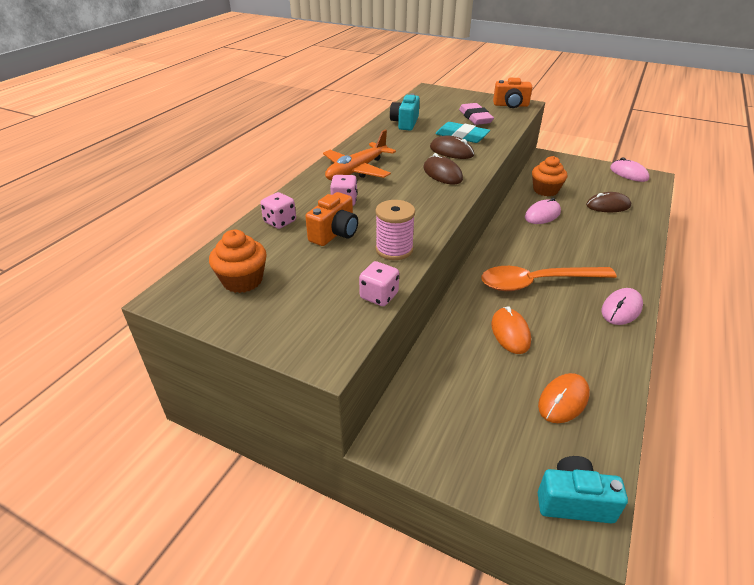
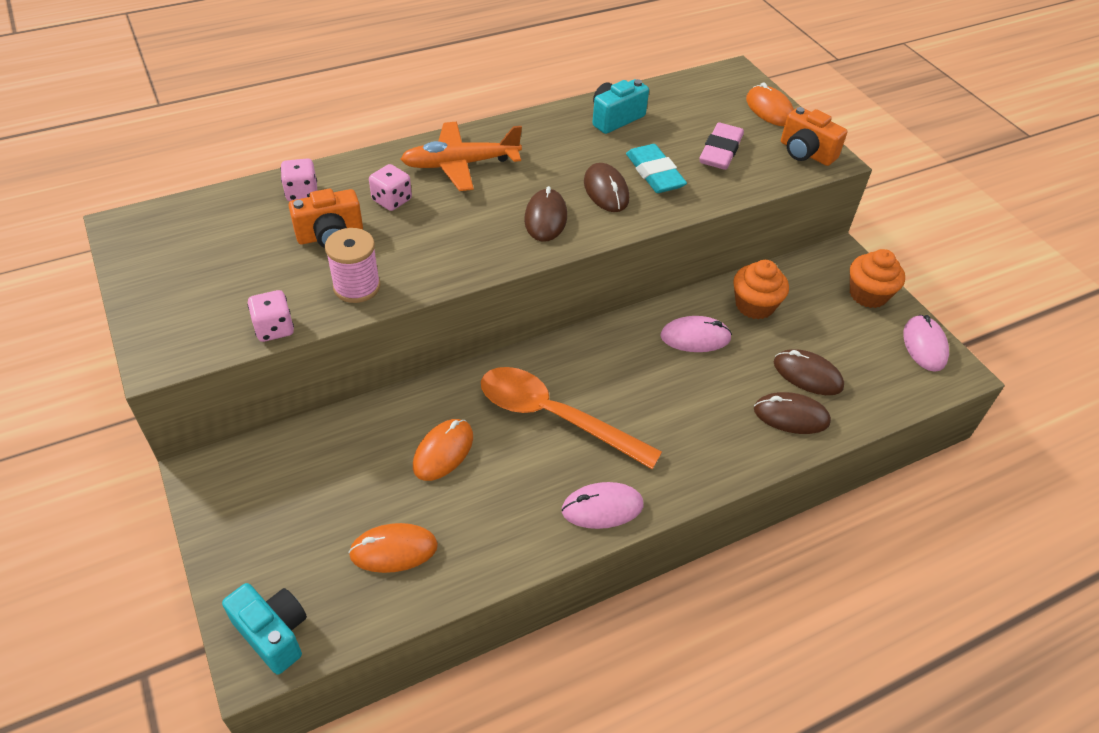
camera: 35 degrees right, 10 degrees up
(242, 280) = (192, 243): orange cupcake -> orange cupcake (868, 294)
(468, 96) = (769, 109): none -> orange mouse
(628, 224) = (791, 416): none -> brown mouse

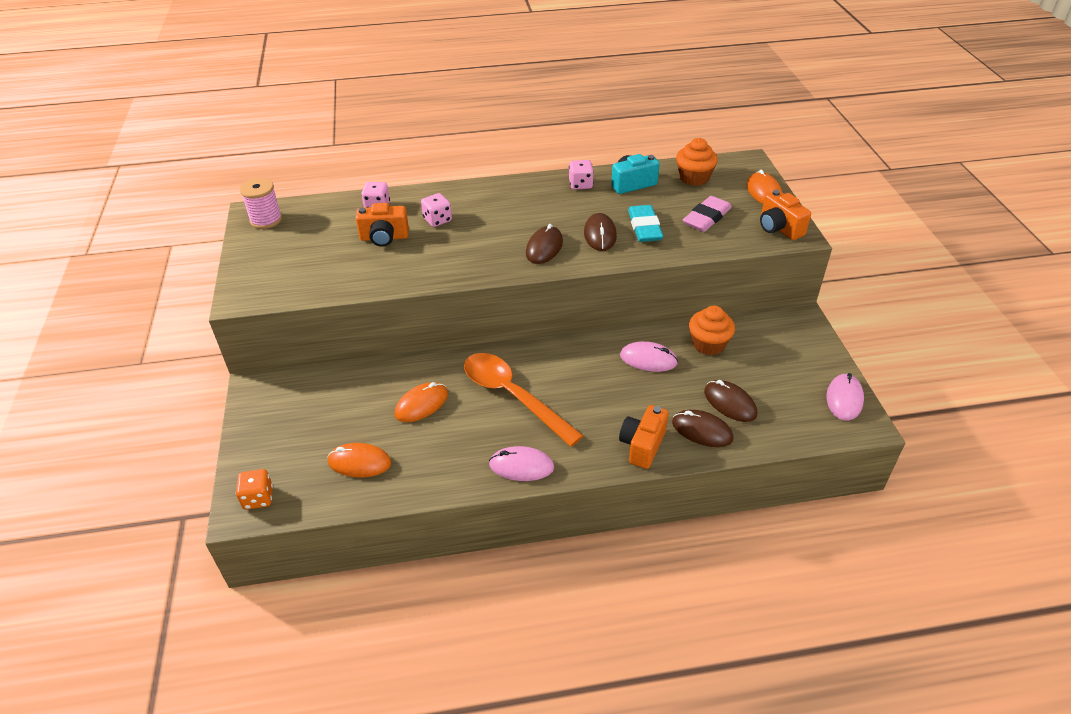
camera: 20 degrees right, 5 degrees down
(273, 634) = (258, 498): turquoise camera -> orange dice
(274, 328) = (320, 292): pink dice -> pink dice (580, 184)
(357, 287) = (387, 274): pink spool -> pink spool (266, 220)
(460, 164) = (498, 202): orange plane -> none
(732, 449) = (642, 445): none -> orange camera
(868, 294) = (811, 352): orange cupcake -> orange cupcake (694, 178)

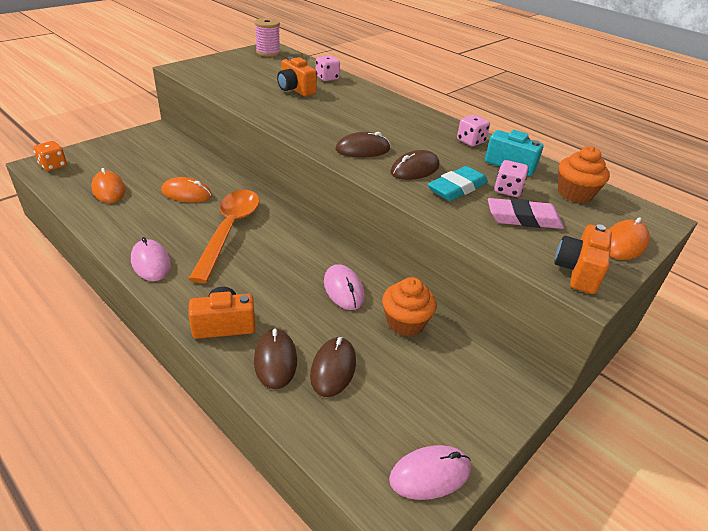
camera: 50 degrees right, 5 degrees down
(437, 220) = (340, 100): pink dice -> pink dice (507, 190)

